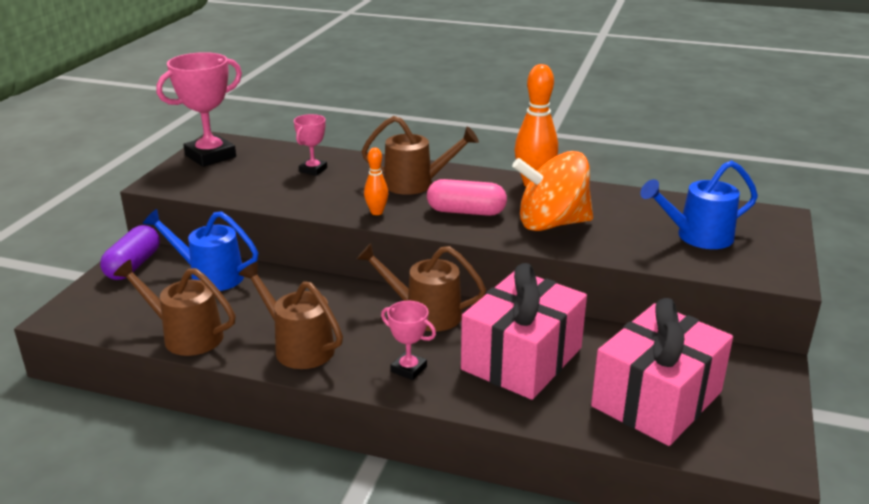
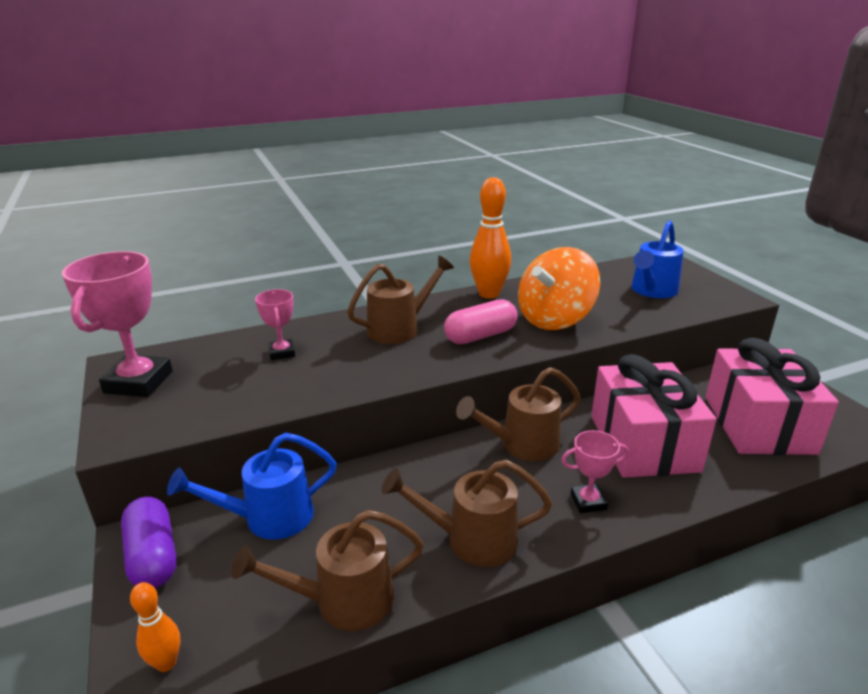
camera: 40 degrees left, 0 degrees up
(376, 212) = (410, 367): orange bowling pin -> orange bowling pin (166, 663)

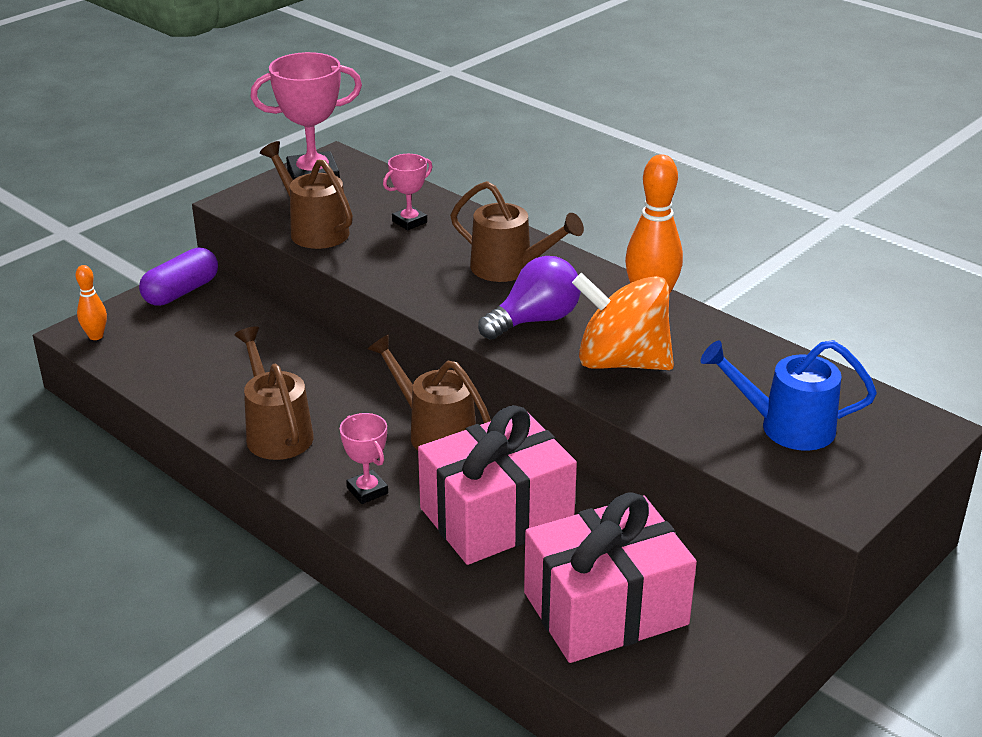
camera: 65 degrees right, 5 degrees up
(268, 518) = (246, 324): blue watering can -> none
(342, 601) = (177, 387): brown watering can -> brown watering can (313, 229)
(480, 336) = (535, 320): pink capsule -> purple light bulb

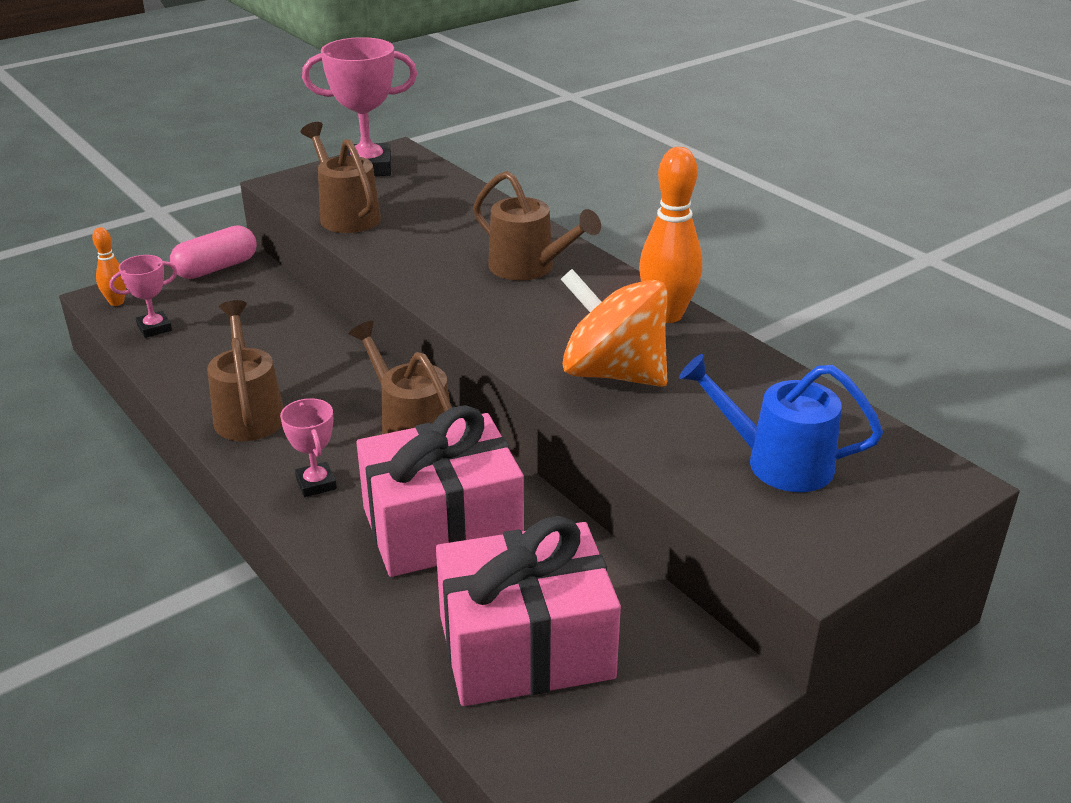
camera: 10 degrees right, 0 degrees up
(181, 292) = (216, 268): purple capsule -> pink capsule
(409, 222) = (444, 215): pink trophy -> pink trophy (154, 328)
(535, 320) = (535, 322): purple light bulb -> none

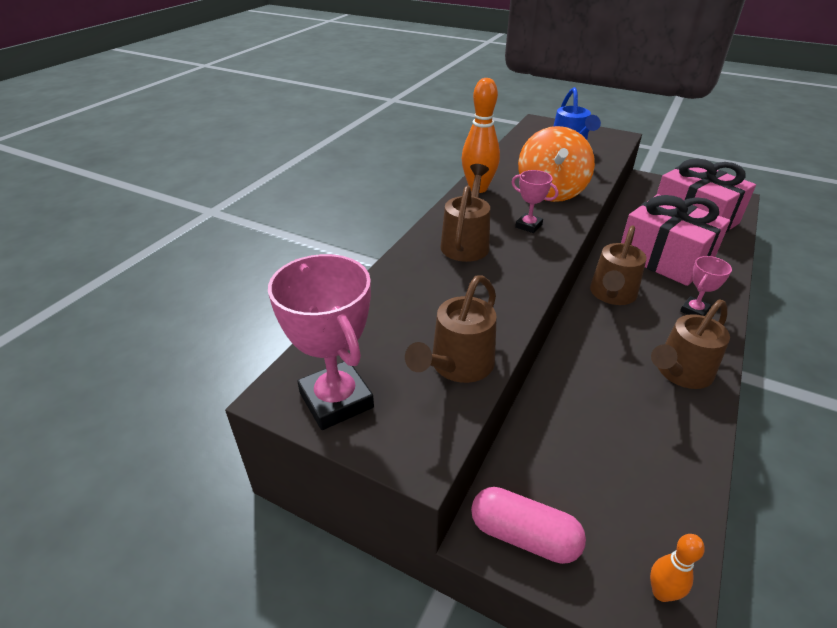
camera: 115 degrees left, 5 degrees up
(154, 328) = (662, 512): pink trophy -> pink trophy (528, 226)

